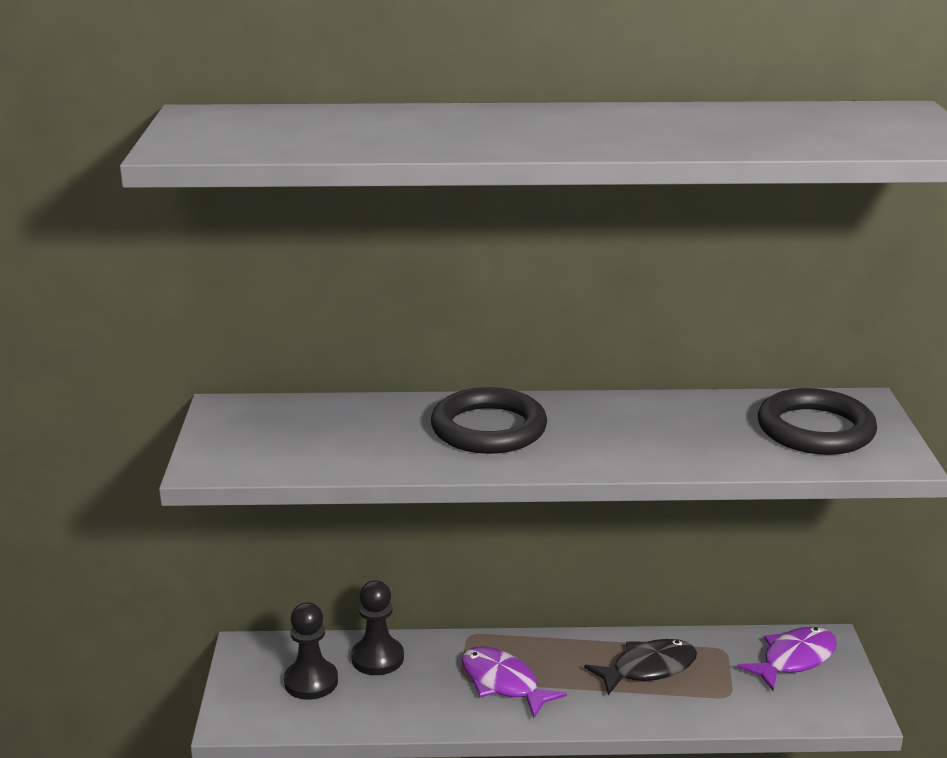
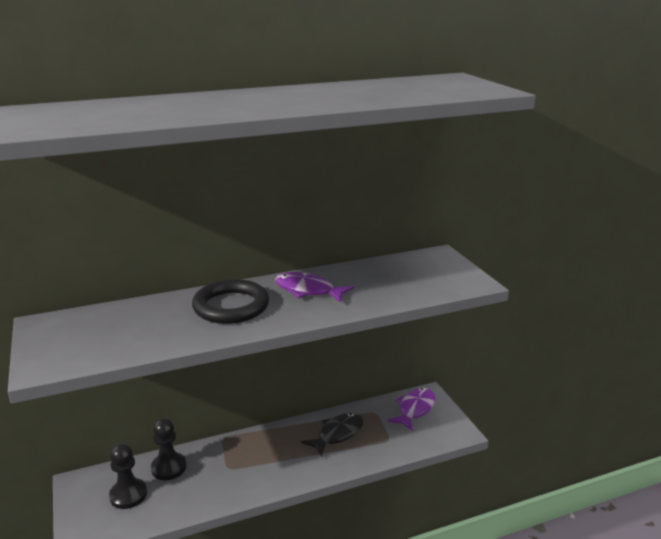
camera: 20 degrees left, 0 degrees up
(503, 683) = (254, 464): purple fish -> purple fish (308, 290)
(815, 429) = (423, 274): black ring -> none

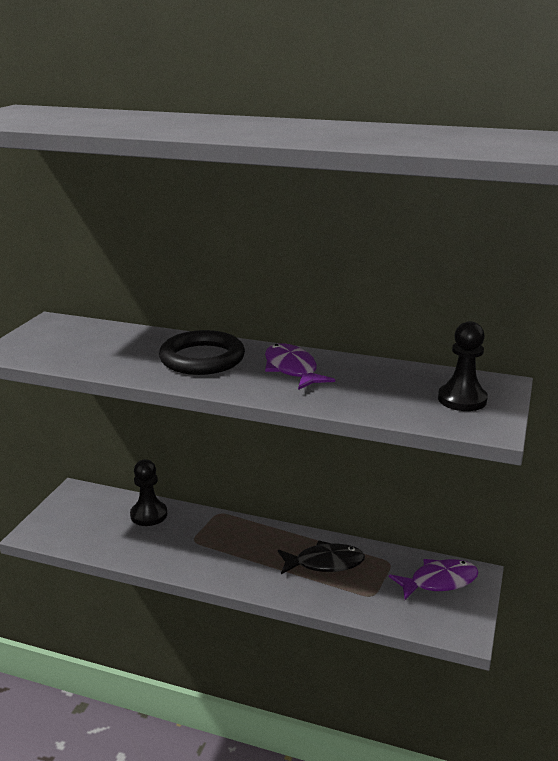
camera: 40 degrees right, 0 degrees up
(128, 495) = (97, 520): black pawn -> black pawn (462, 399)

